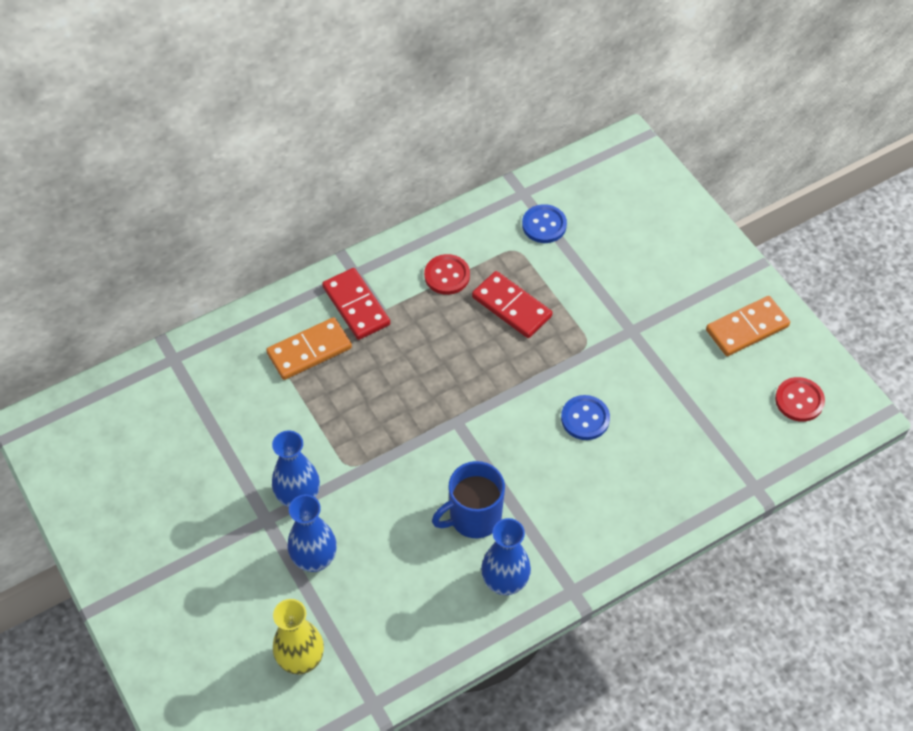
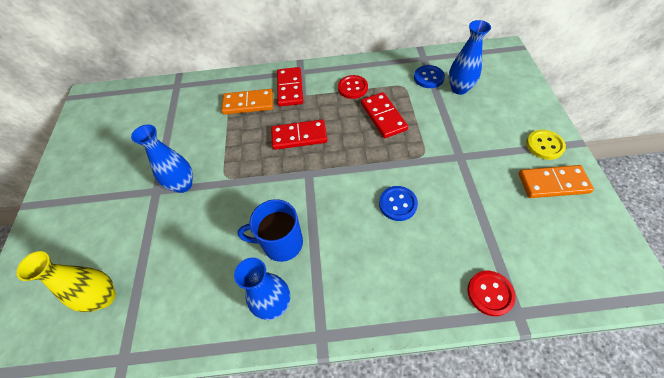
camera: 30 degrees right, 0 degrees up
(314, 559) = (163, 229): blue vase -> blue vase (459, 89)
(414, 375) = (299, 136): none -> red domino
(723, 281) = (544, 145): none -> yellow button
(799, 400) = (583, 254): red button -> red button (490, 293)

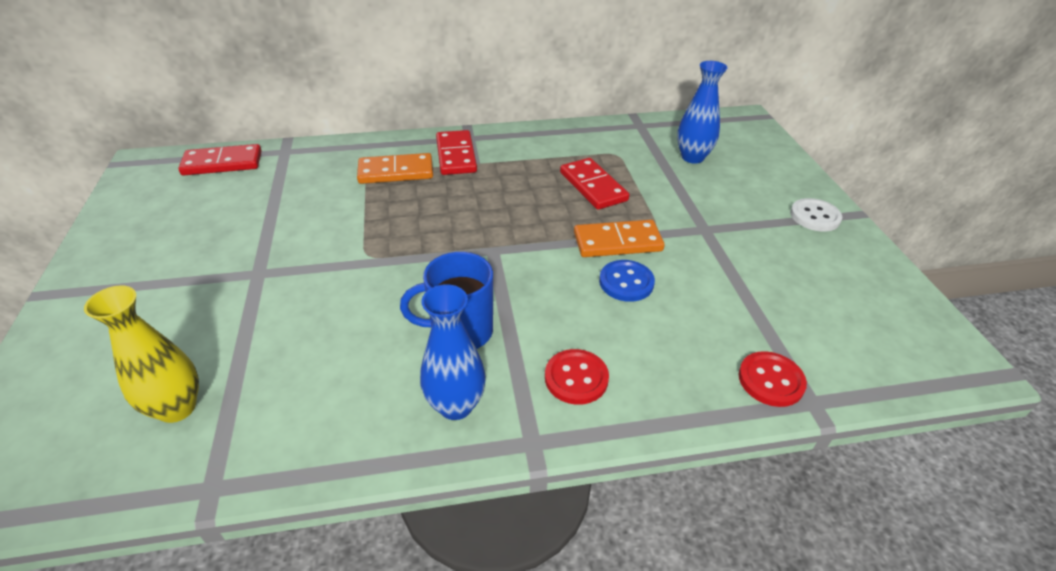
camera: 10 degrees left, 15 degrees down
(183, 185) = (301, 265): blue vase -> none
(299, 136) = (475, 208): red domino -> red domino (222, 163)
(352, 88) = (546, 155): red button -> red button (576, 378)
(428, 78) = (649, 145): blue button -> none
(544, 145) = (815, 216): yellow button -> white button
(553, 183) = (833, 256): orange domino -> orange domino (617, 242)

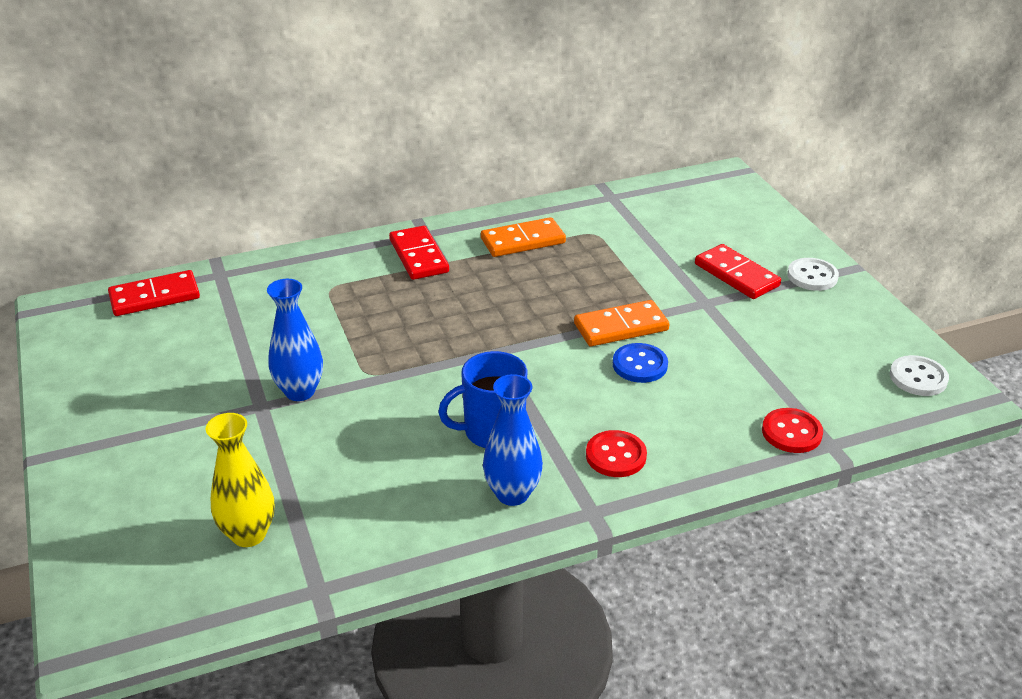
camera: 10 degrees left, 5 degrees down
(396, 172) = (359, 282): orange domino -> orange domino (523, 241)
(593, 186) = (580, 272): red domino -> red domino (736, 275)
(692, 157) = (677, 227): blue vase -> blue vase (300, 391)
(918, 337) = (918, 378): none -> white button

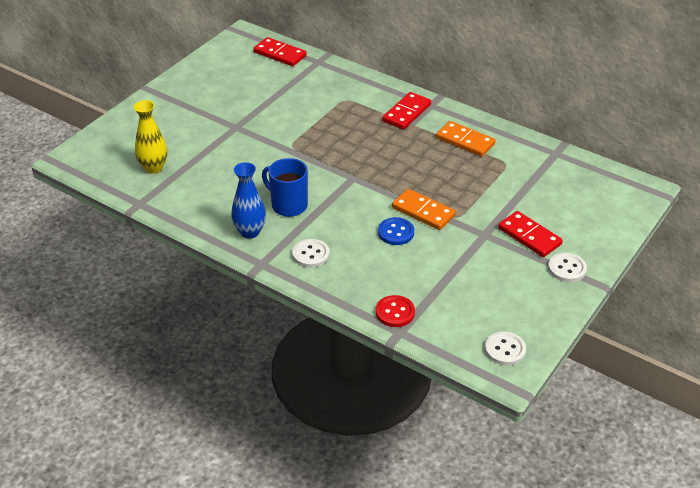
camera: 55 degrees right, 5 degrees up
(300, 391) = (257, 132): blue vase -> none
(616, 456) = (311, 254): red button -> white button
(736, 275) = (529, 236): red domino -> red domino turned 60 degrees counterclockwise

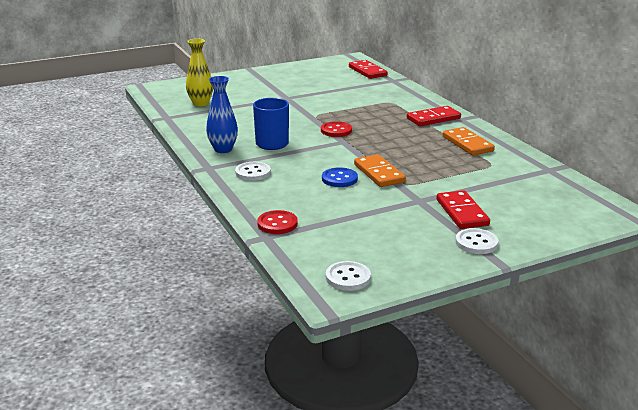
camera: 30 degrees right, 15 degrees down
(332, 163) = (336, 130): none -> red button

